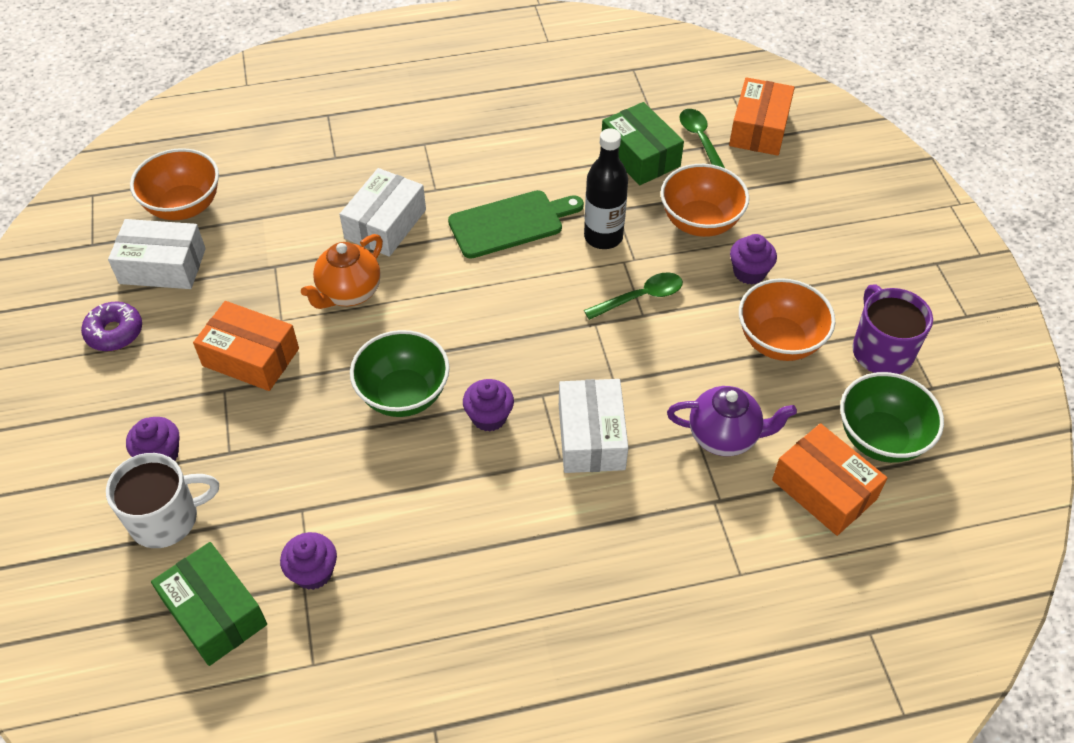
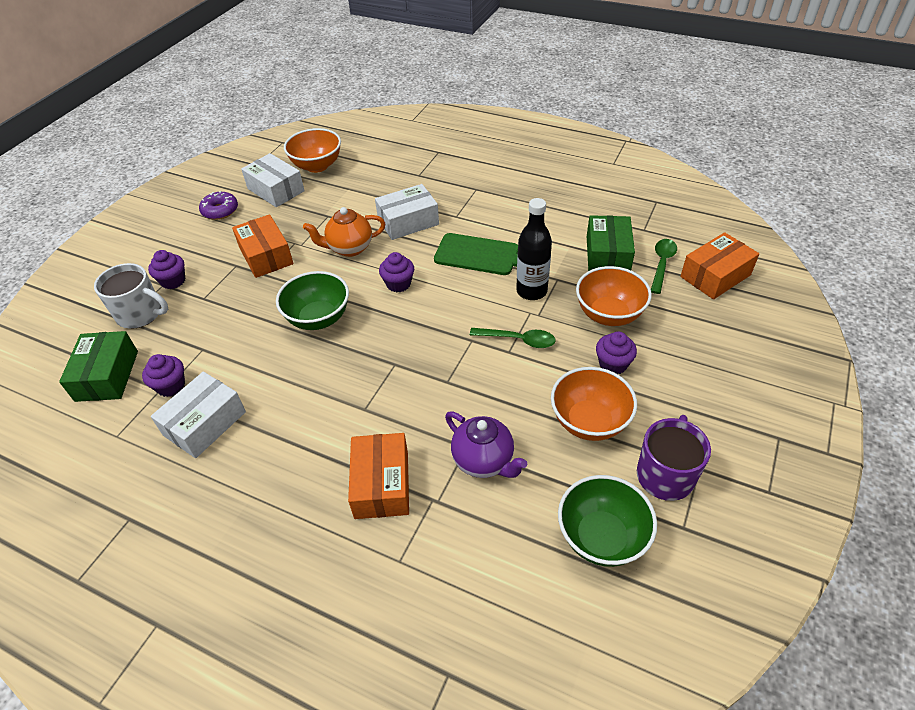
camera: 40 degrees right, 5 degrees down
(489, 417) = (350, 358): purple cupcake -> purple cupcake (398, 284)
(591, 436) = (397, 407): white box -> white box (205, 423)
(824, 489) = (519, 544): orange box -> orange box (382, 484)

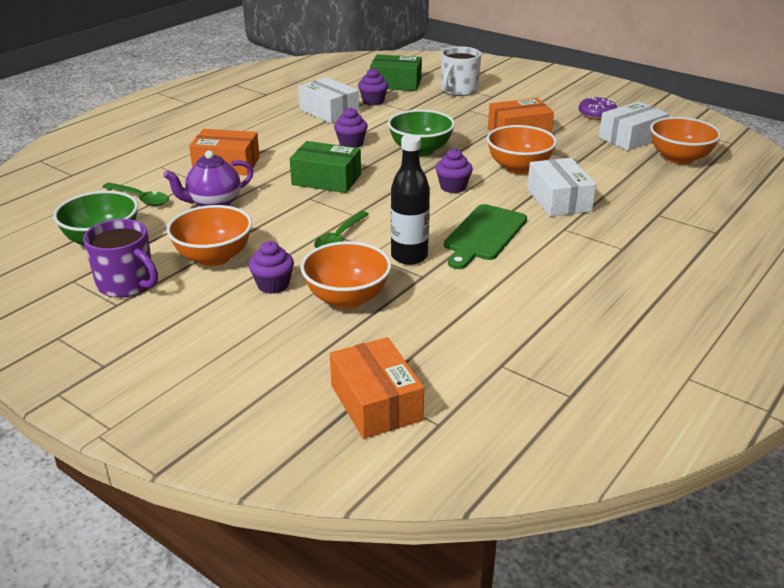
camera: 100 degrees right, 15 degrees down
(173, 281) = (495, 99): purple cupcake -> purple cupcake (351, 143)
(349, 248) = (519, 168): orange teapot -> orange bowl
(607, 254) = (455, 321): green box -> green box (326, 179)
(662, 264) = (419, 361): green spoon -> green spoon (140, 199)

